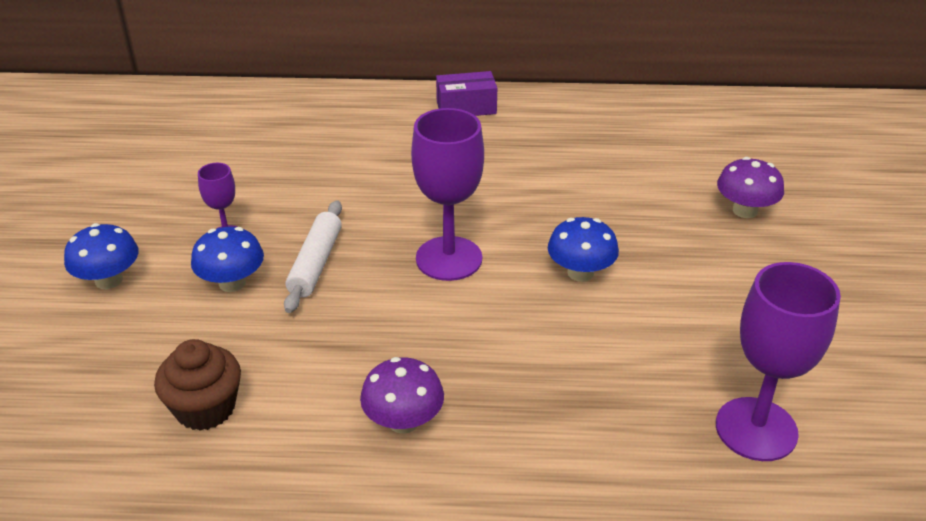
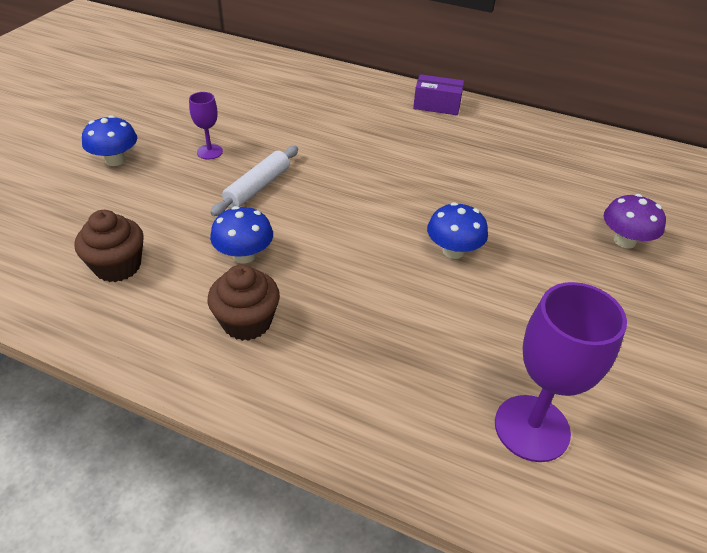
camera: 20 degrees right, 5 degrees up
(232, 283) = (192, 184): blue mushroom -> blue mushroom (244, 255)
(403, 421) = (247, 322): purple mushroom -> brown cupcake
(449, 258) = (356, 211): purple goblet -> none

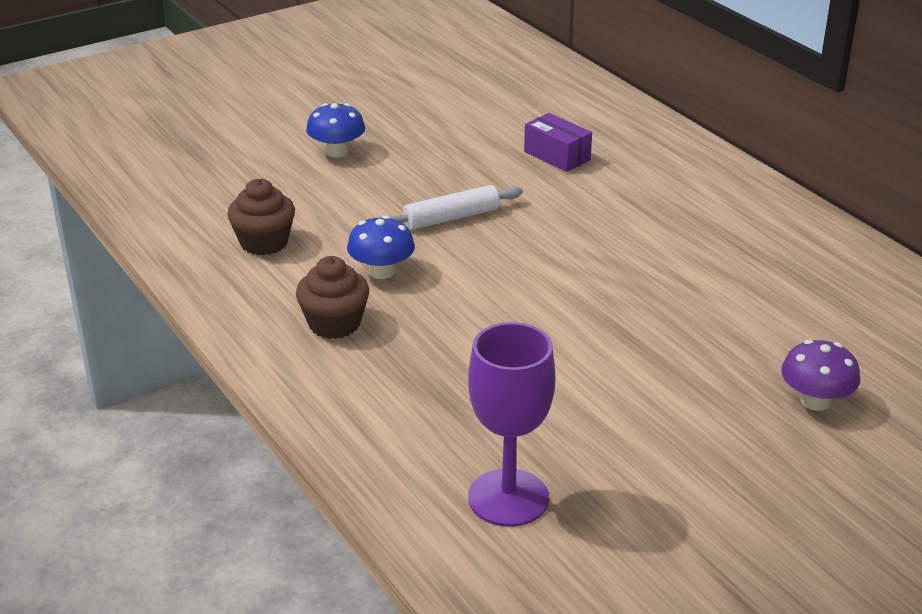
camera: 35 degrees right, 10 degrees down
(209, 152) = (434, 170): purple goblet -> none
(437, 105) = (748, 196): purple box -> purple box (557, 156)
(453, 251) = (596, 340): blue mushroom -> none

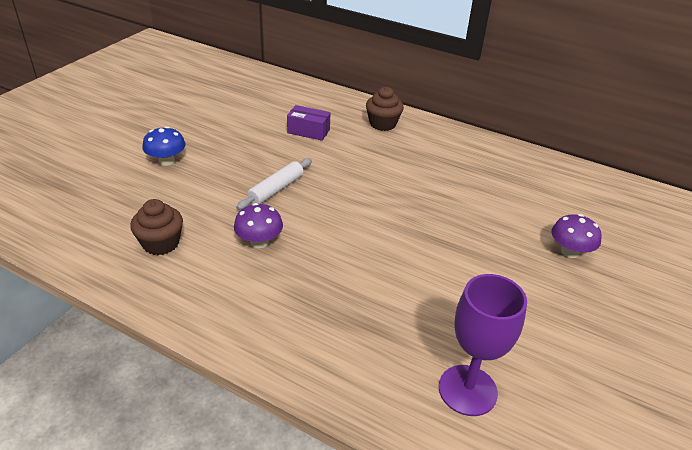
camera: 30 degrees left, 5 degrees up
(334, 324) = (255, 293): brown cupcake -> brown cupcake (382, 124)
(382, 272) = (259, 242): blue mushroom -> purple mushroom

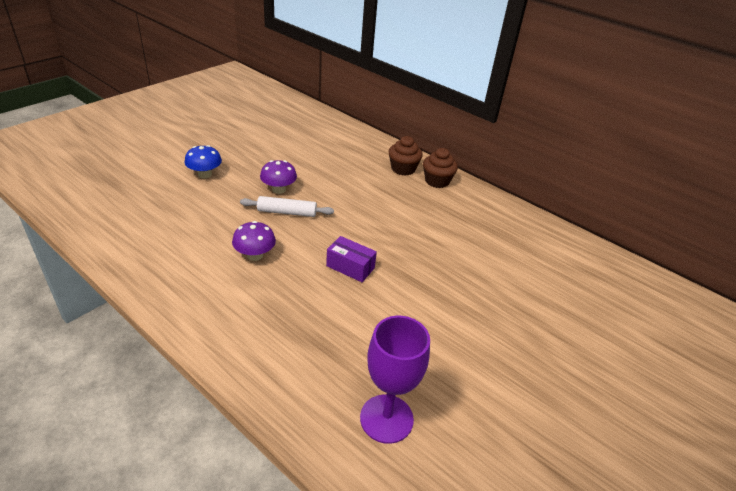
camera: 10 degrees right, 0 degrees up
(161, 243) = (173, 243): brown cupcake -> brown cupcake (437, 181)
(276, 189) = (287, 212): white rolling pin -> white rolling pin turned 45 degrees clockwise
(308, 131) = (334, 166): purple box -> purple box (350, 267)
(570, 252) = (532, 311): purple mushroom -> purple mushroom (279, 189)

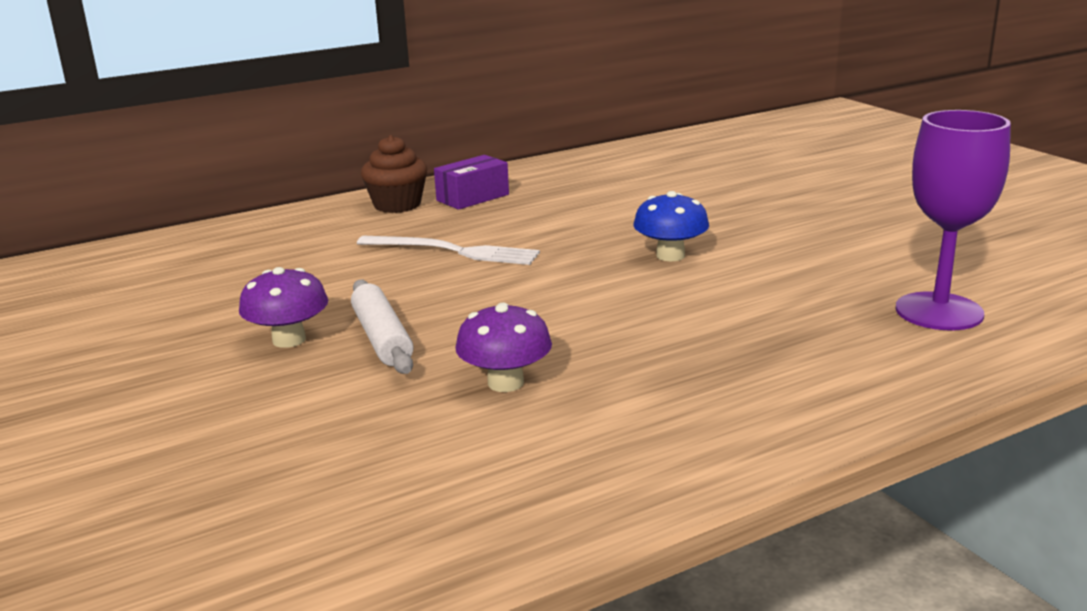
camera: 65 degrees left, 15 degrees down
(205, 174) = (127, 427): blue mushroom -> blue mushroom (670, 255)
(287, 212) = (382, 338): white rolling pin -> white rolling pin turned 45 degrees counterclockwise
(350, 267) = (592, 298): purple box -> purple box (472, 197)
(387, 211) = (453, 251): none -> white fork
(403, 169) = (334, 223): brown cupcake -> none

